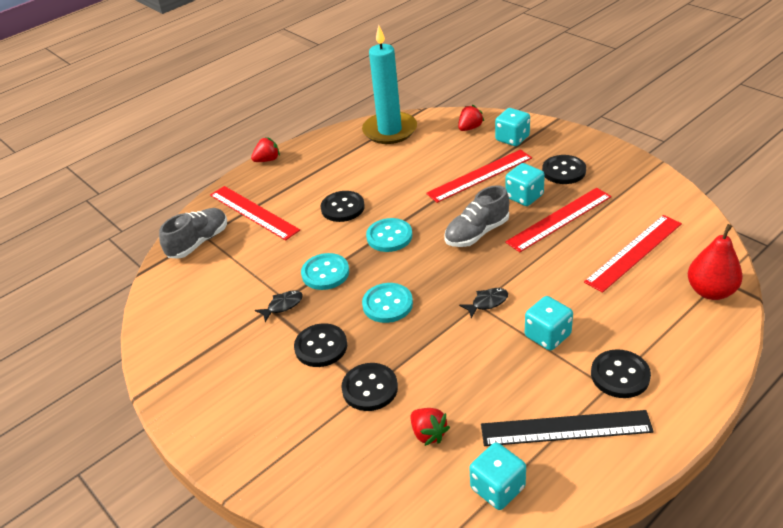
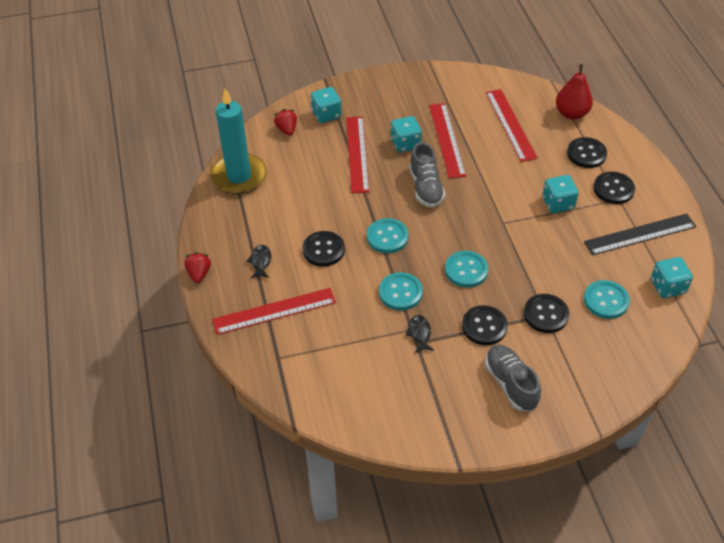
camera: 65 degrees left, 10 degrees up
(198, 242) = (284, 365): grey shoe -> grey shoe (510, 384)
(428, 434) = (606, 300): red strawberry -> turquoise button
(487, 303) = (505, 217): black fish -> black fish (260, 261)
(563, 171) = (394, 110): black button -> black button (586, 154)
(565, 428) = (640, 234): black ruler -> black ruler turned 45 degrees clockwise

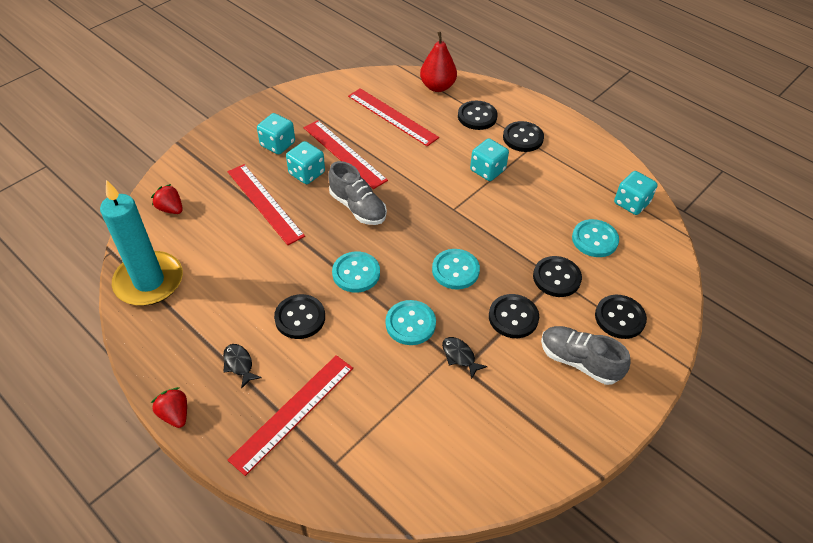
camera: 35 degrees left, 0 degrees up
(326, 114) = (204, 177): turquoise dice -> turquoise dice (278, 144)
(573, 370) = (619, 318): none -> black button
(640, 234) = (574, 168): black ruler -> none

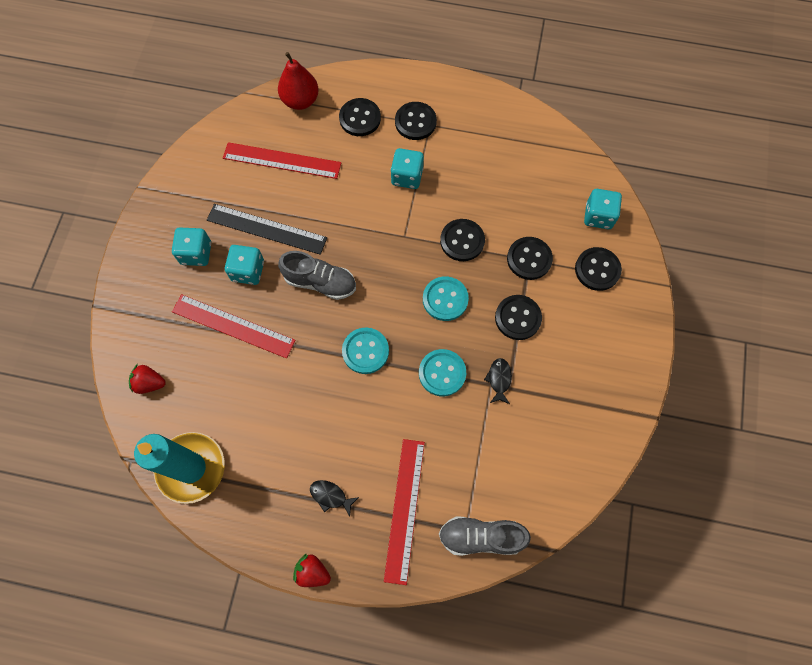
camera: 30 degrees left, 20 degrees up
(300, 318) = (349, 422): black button -> black button (462, 241)
(344, 153) = (266, 229): red ruler -> black ruler
(460, 356) = (499, 379): black fish -> black fish turned 75 degrees clockwise
(579, 361) = (589, 329): grey shoe -> grey shoe (481, 537)
(594, 239) = (537, 202): turquoise button -> none
(631, 203) = (545, 146): turquoise dice -> turquoise dice (598, 216)

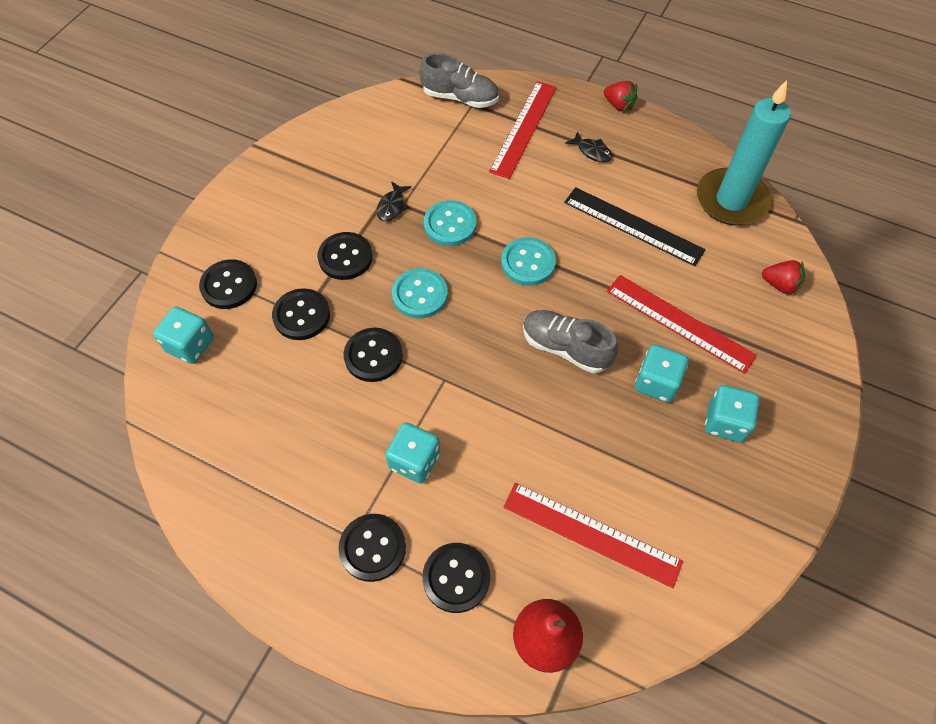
camera: 165 degrees left, 10 degrees down
(266, 229) = (626, 432): black ruler -> black ruler (633, 226)

